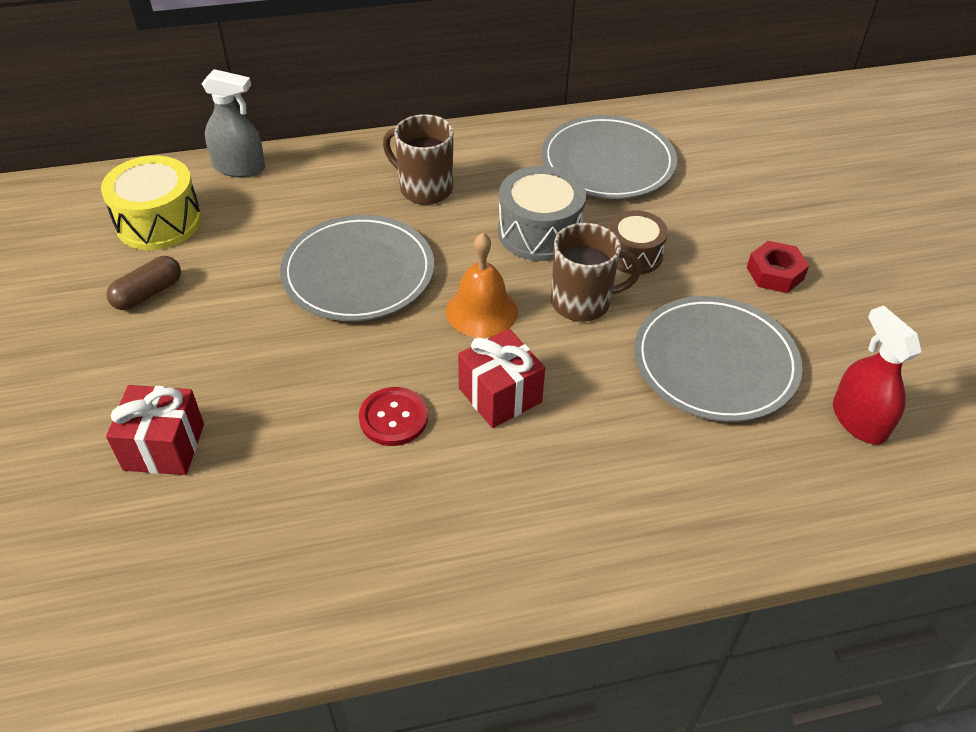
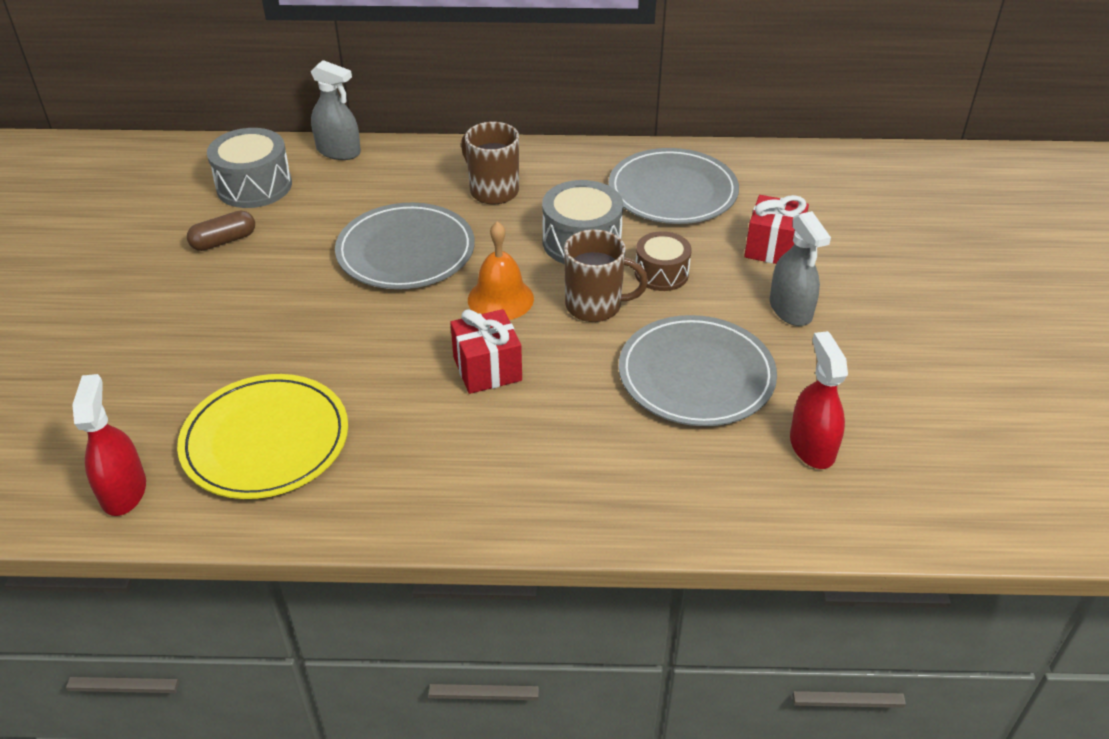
camera: 15 degrees right, 5 degrees down
(143, 630) = (123, 491): none -> red spray bottle
(159, 222) = (254, 186): yellow drum -> grey drum
(164, 447) = (191, 360): red gift -> red gift (773, 248)
(288, 530) = (265, 440): none -> yellow plate
(393, 418) = (387, 371): red button -> none
(775, 273) = (790, 309): red nut -> grey spray bottle

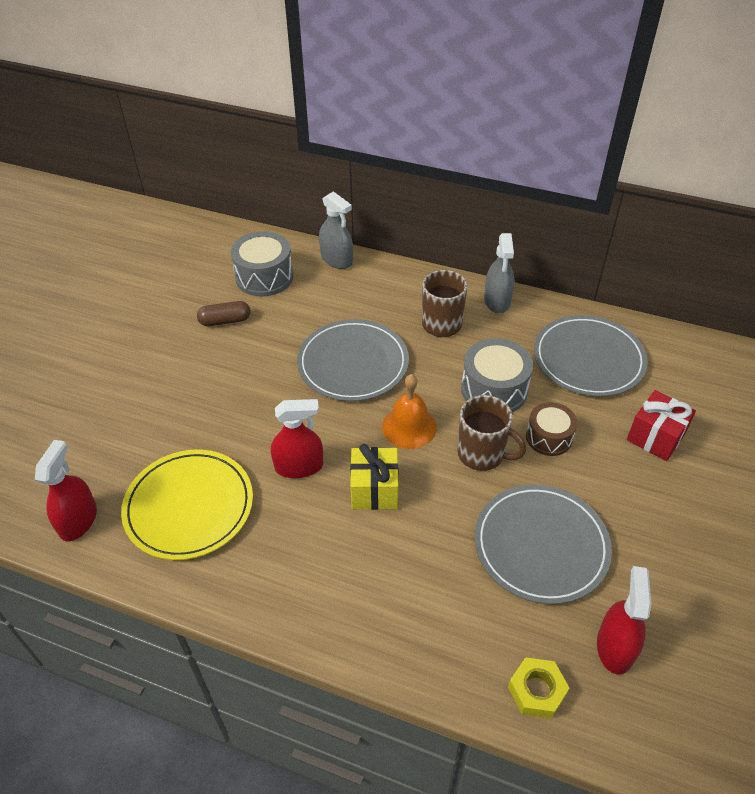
camera: 20 degrees right, 5 degrees up
(386, 367) = (299, 466): none -> red spray bottle
(487, 369) = (374, 490): red gift -> yellow gift
(748, 508) = (536, 691): none -> yellow nut
(790, 309) = (647, 503): grey spray bottle -> grey spray bottle (497, 301)

